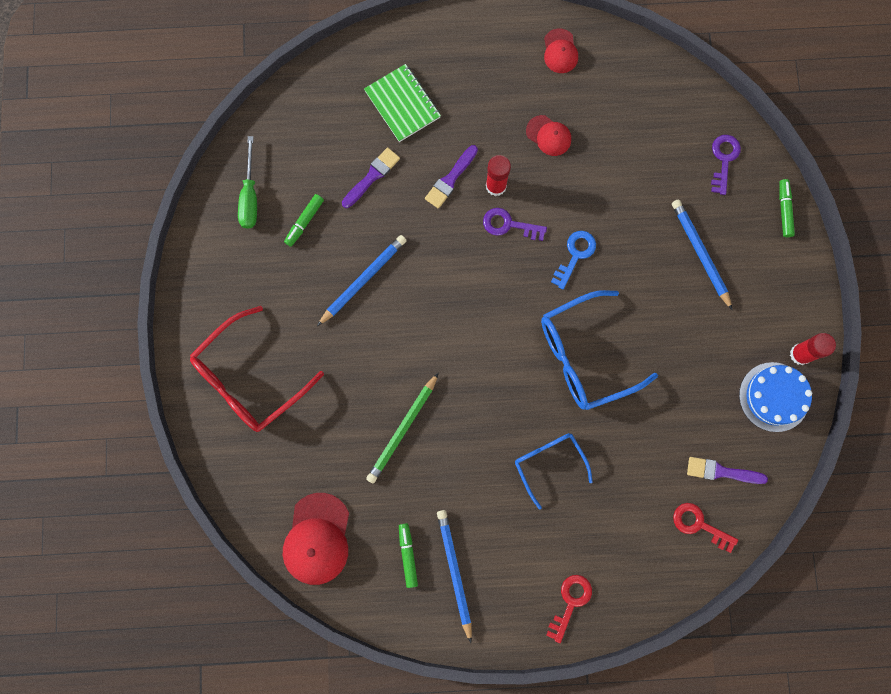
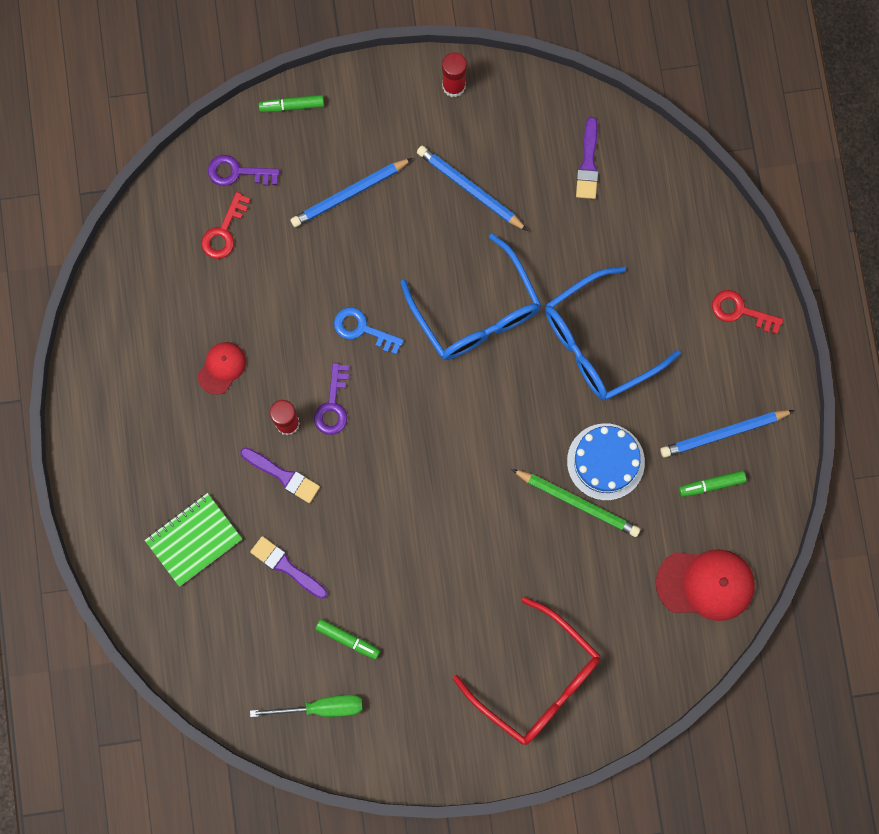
camera: 95 degrees left, 0 degrees up
(363, 280) = (411, 563): blue pencil -> blue pencil (470, 188)
(549, 463) = (598, 343): blue glasses -> blue glasses, size x1.63
(560, 51) = (115, 361): red cap -> none
(699, 525) = (646, 184): red key -> red key (224, 231)
(774, 397) = (502, 112): blue cake -> blue cake (605, 461)

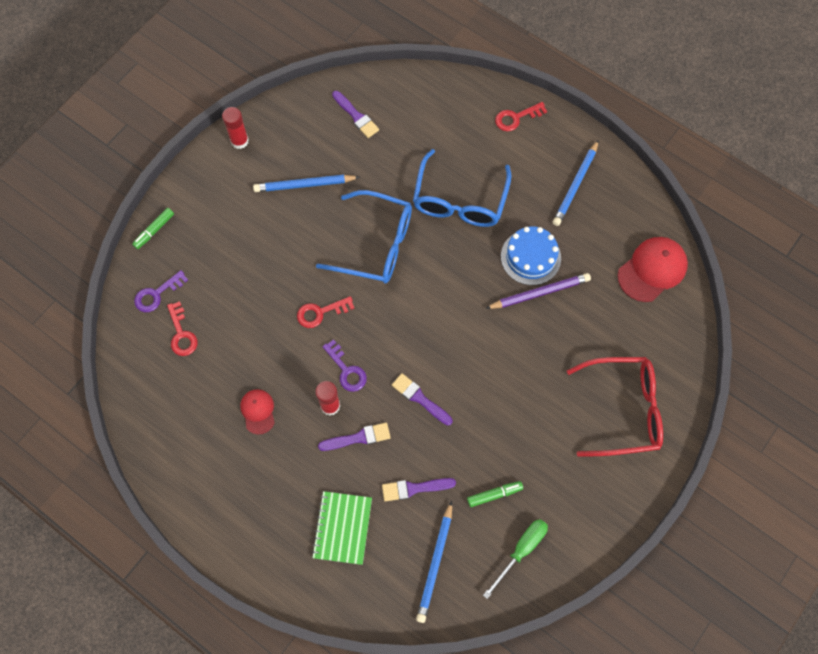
camera: 45 degrees left, 10 degrees down
(349, 194) = (237, 247): blue pencil -> blue pencil (435, 564)
(362, 329) = (320, 312): blue key -> red key
(370, 493) = (420, 398): none -> purple brush
(578, 503) = (540, 293): green pencil -> purple pencil
(711, 485) = (598, 216): green marker -> none

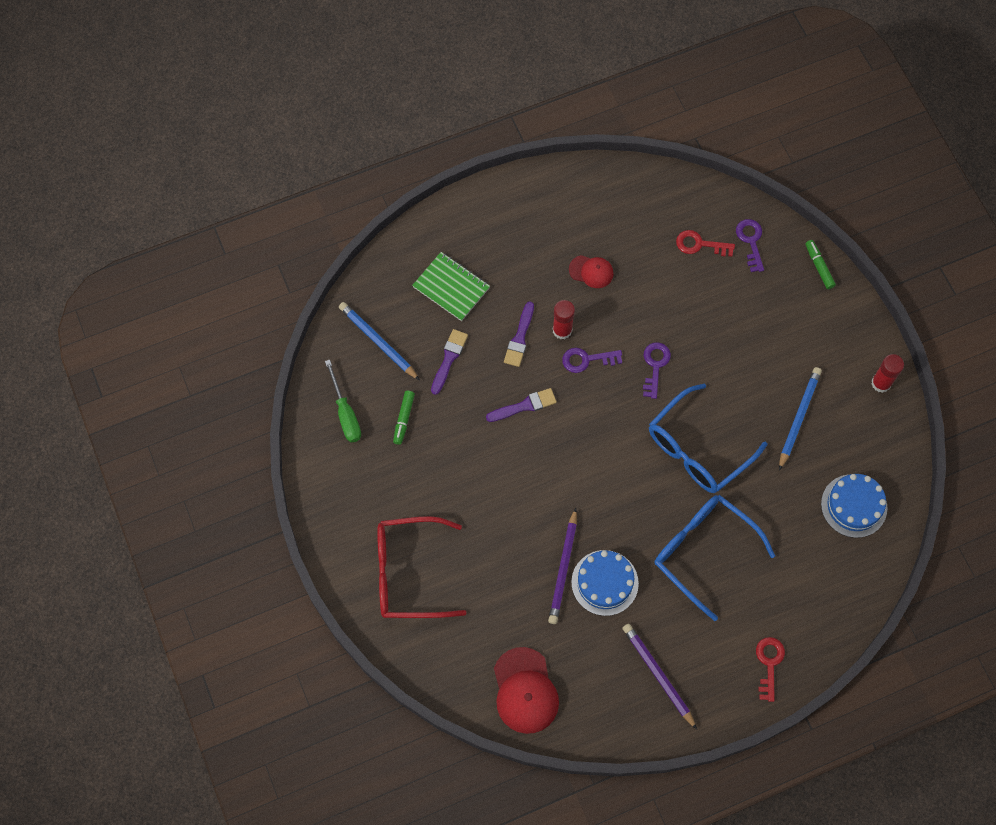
camera: 120 degrees right, 0 degrees up
(320, 312) = (655, 366): red key -> purple key
(356, 116) = (854, 506): purple brush -> blue cake
(575, 185) = (658, 674): blue pencil -> purple pencil
(623, 410) = (408, 573): red glasses -> red glasses turned 60 degrees clockwise

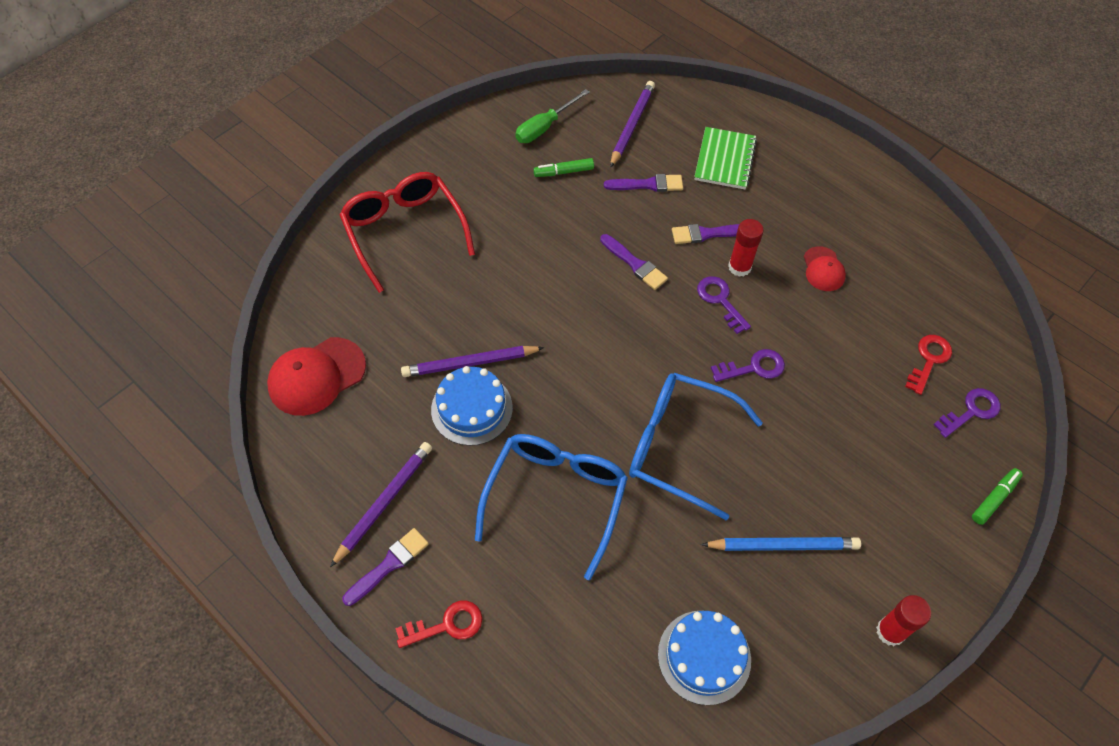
camera: 65 degrees right, 10 degrees down
(378, 341) = (632, 125): blue pencil -> purple pencil
(700, 244) = (929, 360): red key -> red key turned 45 degrees clockwise
(709, 688) = (389, 565): none -> purple brush

